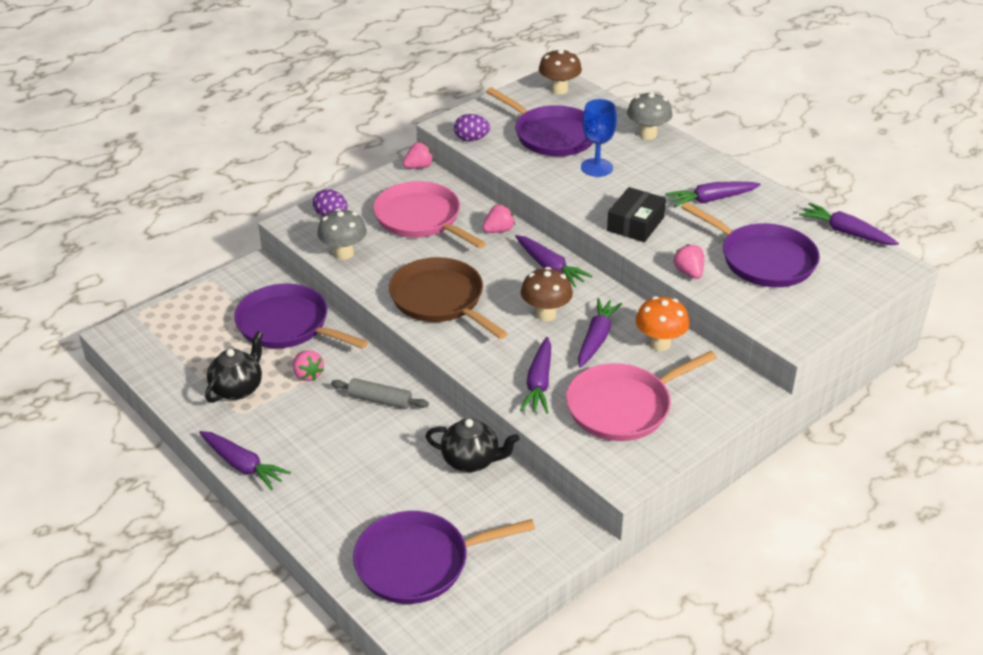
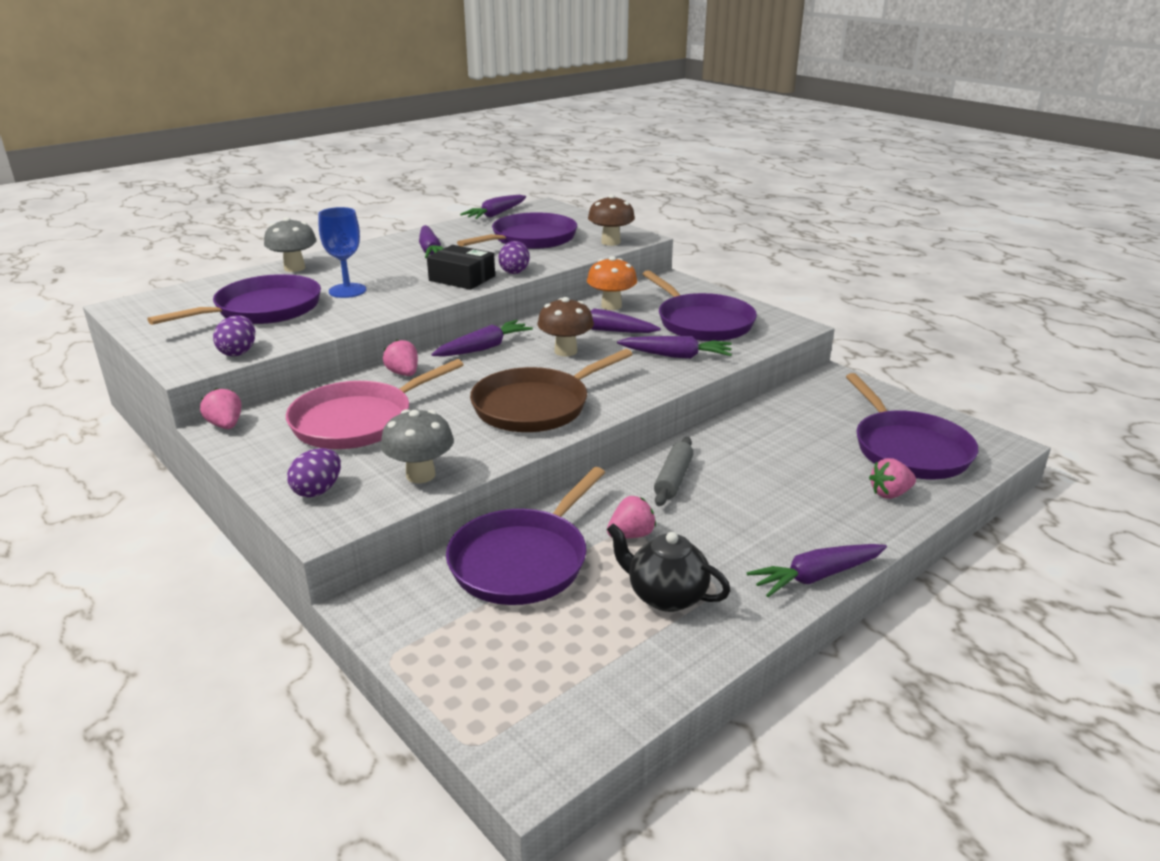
camera: 90 degrees left, 10 degrees down
(242, 465) = (816, 576): purple carrot -> purple carrot turned 150 degrees counterclockwise
(471, 461) = (757, 423): black teapot -> none
(559, 90) = (156, 304): brown mushroom -> brown mushroom (610, 242)
(623, 407) = (702, 322): pink pan -> purple pan
(659, 253) = (515, 271): none -> purple egg
(689, 272) = (546, 263): pink strawberry -> pink strawberry (890, 493)

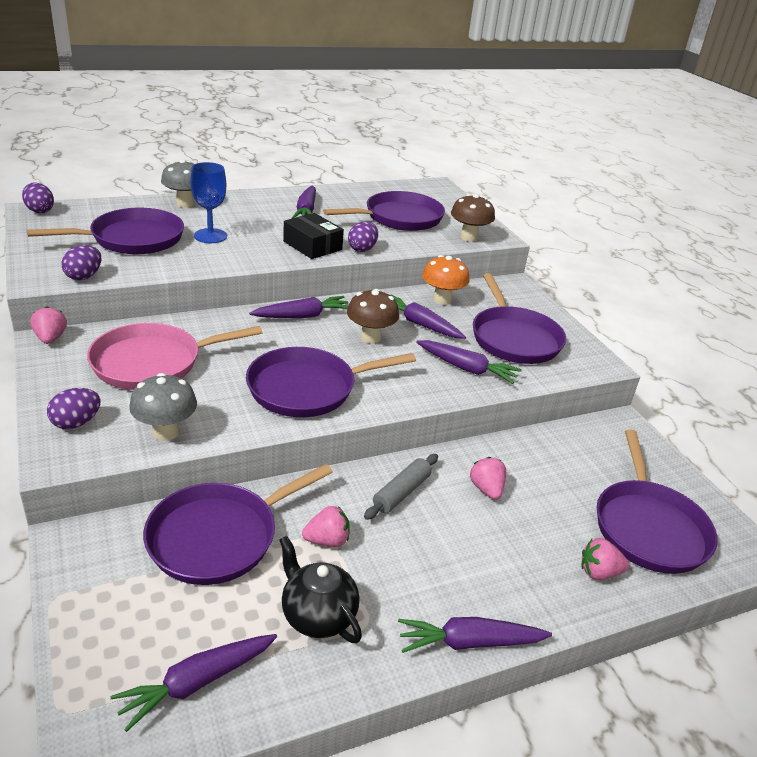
camera: 15 degrees right, 5 degrees up
(132, 305) = (40, 210): none -> purple egg
(403, 373) = (220, 325): pink strawberry -> pink strawberry (486, 489)
(496, 214) = (387, 185): purple carrot -> purple carrot (196, 683)
(535, 406) = (307, 388): brown pan -> purple pan

